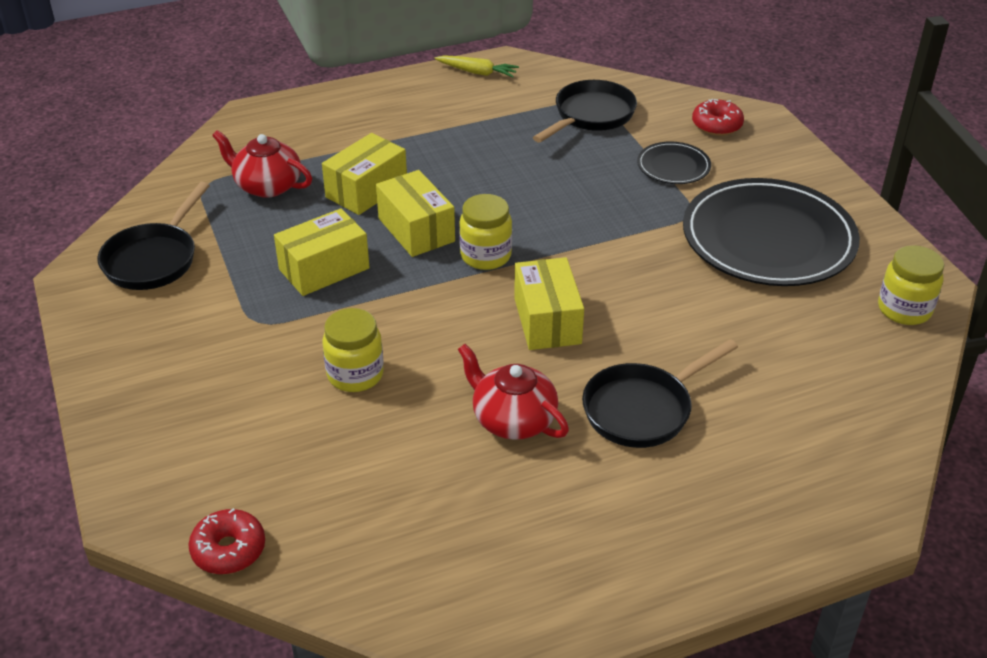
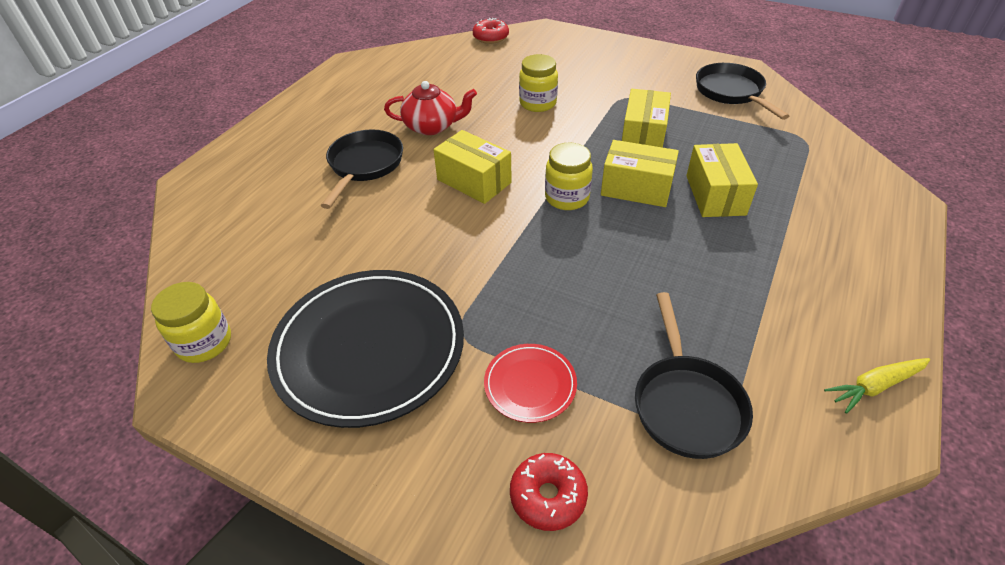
camera: 140 degrees right, 5 degrees up
(267, 186) = (773, 160): red teapot -> none
(673, 166) = (530, 384): black plate -> red plate

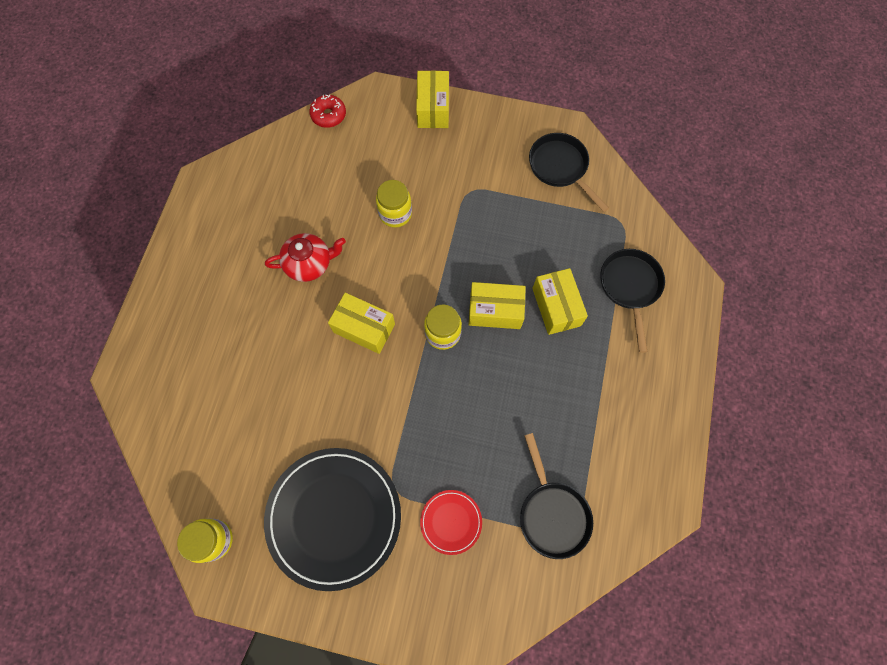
camera: 15 degrees left, 25 degrees up
(364, 165) = (266, 327): black pan -> black pan (630, 287)
(548, 496) = (478, 601): red donut -> none
(643, 136) = (492, 243): yellow box -> yellow box (433, 108)
(875, 386) = (666, 472): yellow carrot -> none

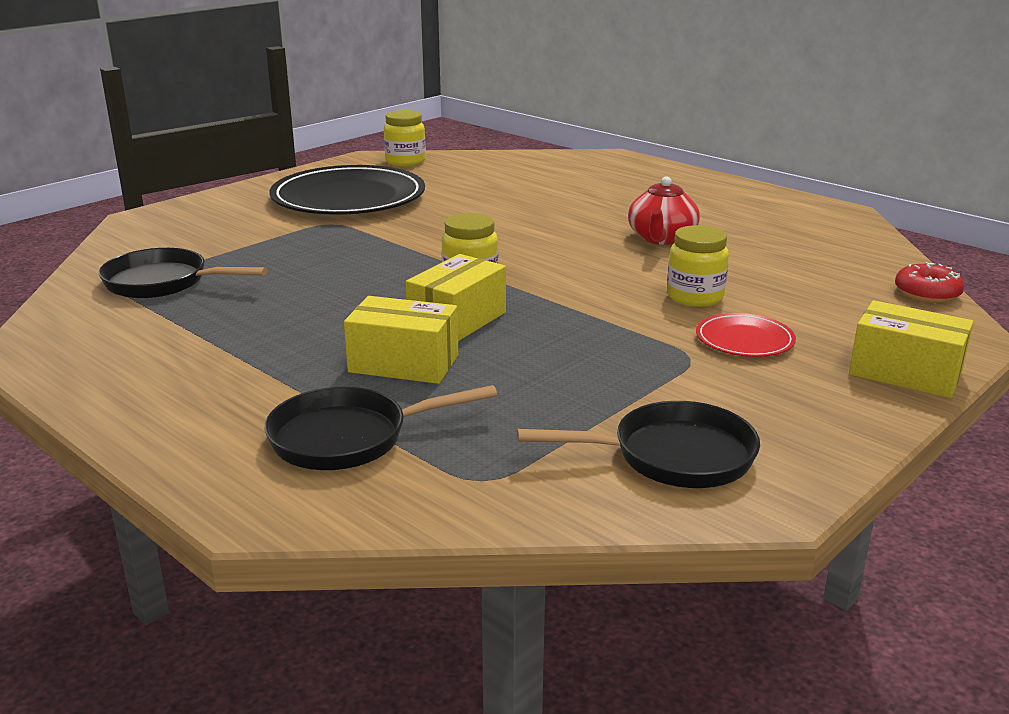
camera: 120 degrees right, 45 degrees down
(364, 328) = (535, 246): yellow box -> none
(451, 521) = (253, 237): red plate -> red plate (744, 340)
(630, 287) = (348, 438): black pan -> black pan turned 135 degrees clockwise

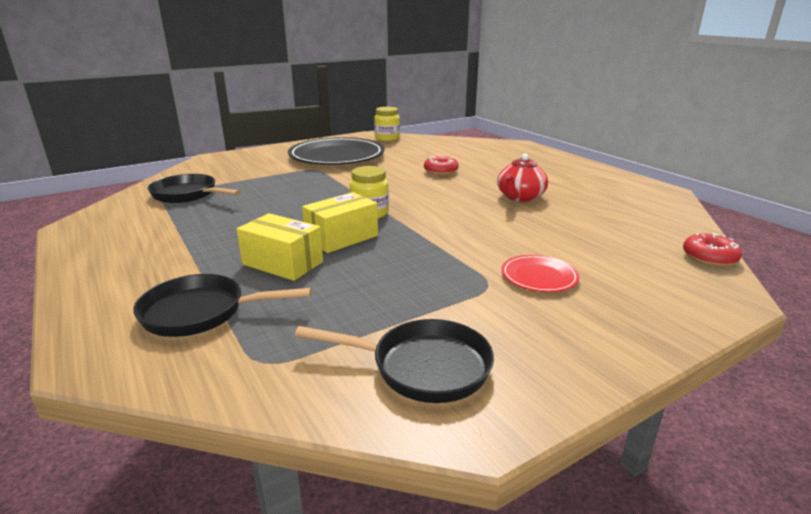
camera: 15 degrees right, 0 degrees up
(526, 209) = (440, 171): none -> red donut
(695, 297) = (519, 240): yellow jar -> none
(905, 373) = (662, 322): yellow box -> none

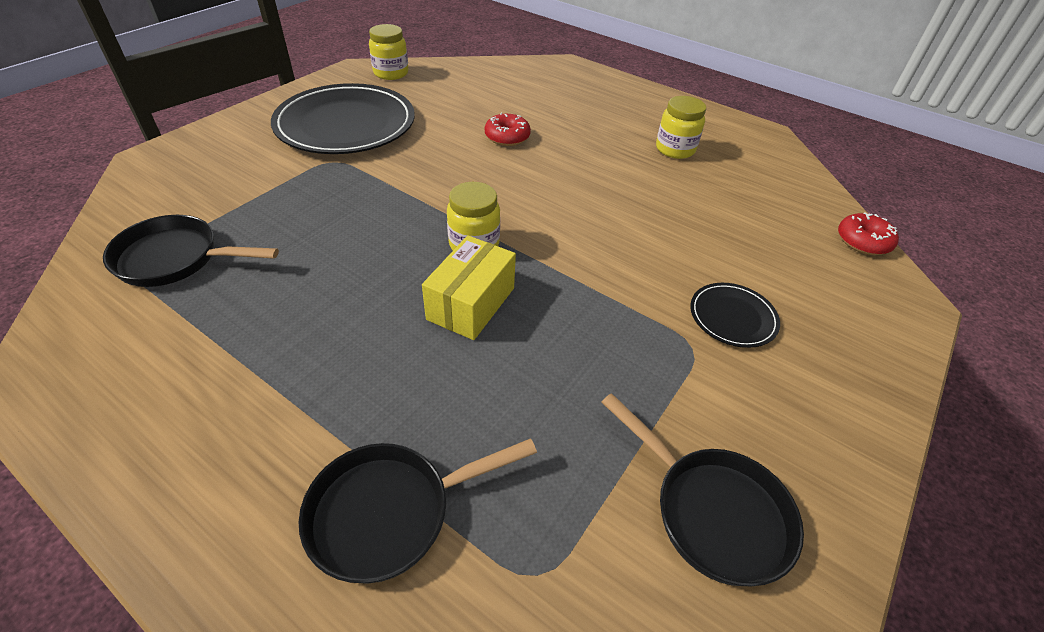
camera: 25 degrees left, 20 degrees up
(283, 263) = (429, 377): yellow box -> none
(423, 367) = (713, 512): black pan -> black pan turned 60 degrees clockwise
(520, 197) = (629, 173): red teapot -> none
(539, 276) = (732, 317): red plate -> black plate
(571, 190) = (675, 149): none -> yellow jar

